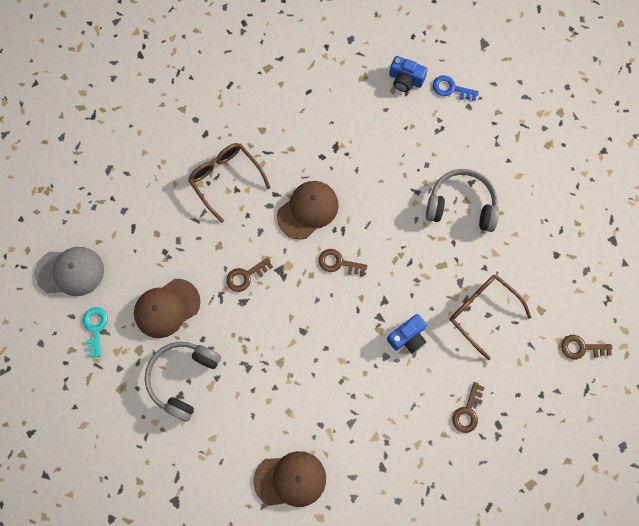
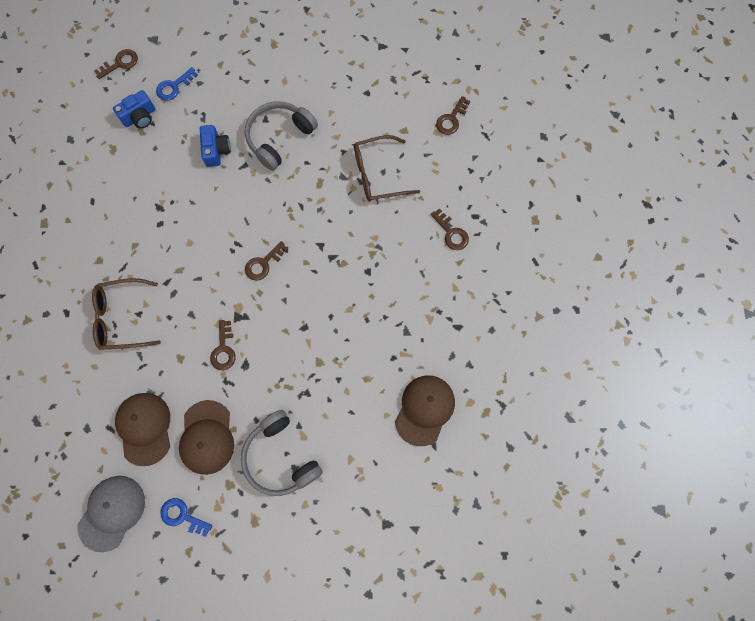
camera: 60 degrees left, 0 degrees up
(95, 328) = (182, 516): turquoise key -> blue key
(308, 210) = (200, 262): brown cap -> brown cap (144, 428)
(407, 337) = (362, 244): blue camera -> blue camera (216, 150)
(443, 32) = (120, 63): none -> brown key

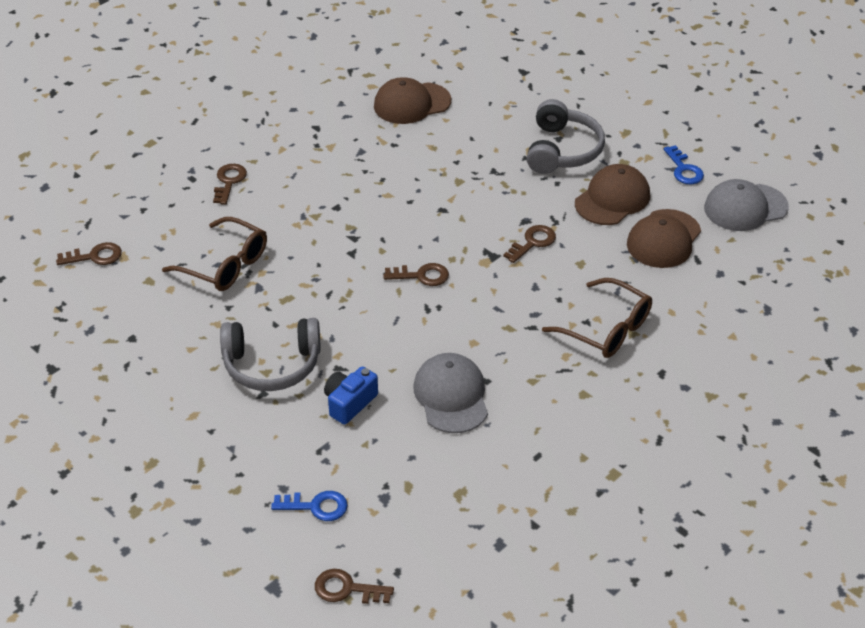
camera: 135 degrees left, 30 degrees down
(140, 117) = (392, 504): blue camera -> none
(168, 198) = (451, 396): none -> grey cap

